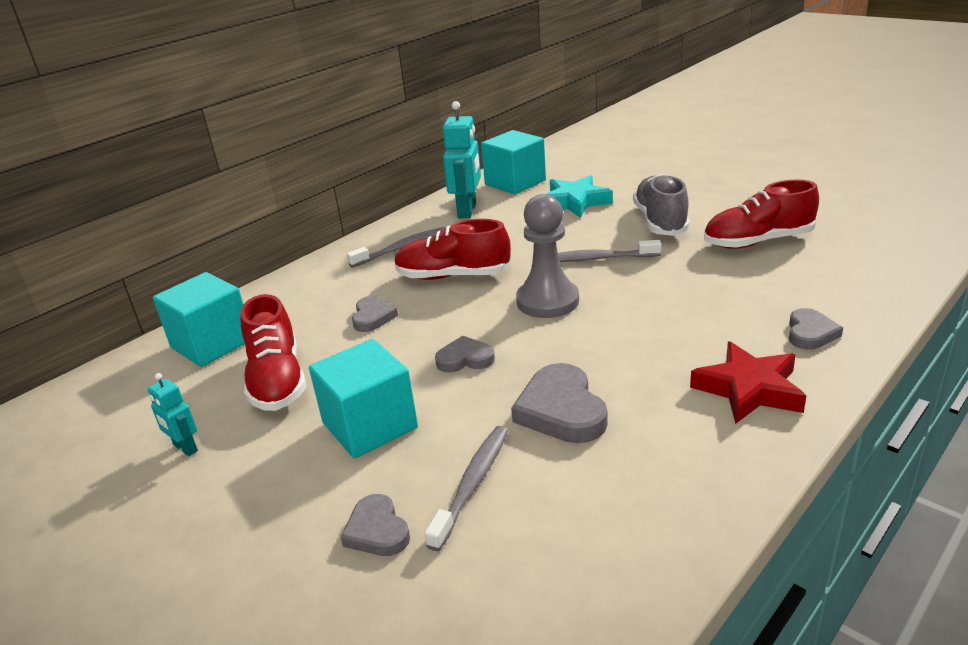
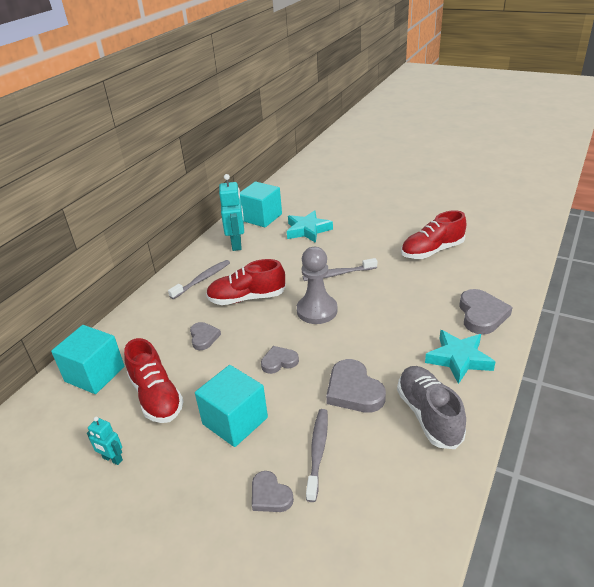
camera: 15 degrees left, 5 degrees up
(660, 221) = (368, 241): grey shoe -> grey shoe (428, 415)
(748, 389) = (458, 359): red star -> turquoise star
(810, 333) = (481, 315): grey heart -> grey heart, size x1.64

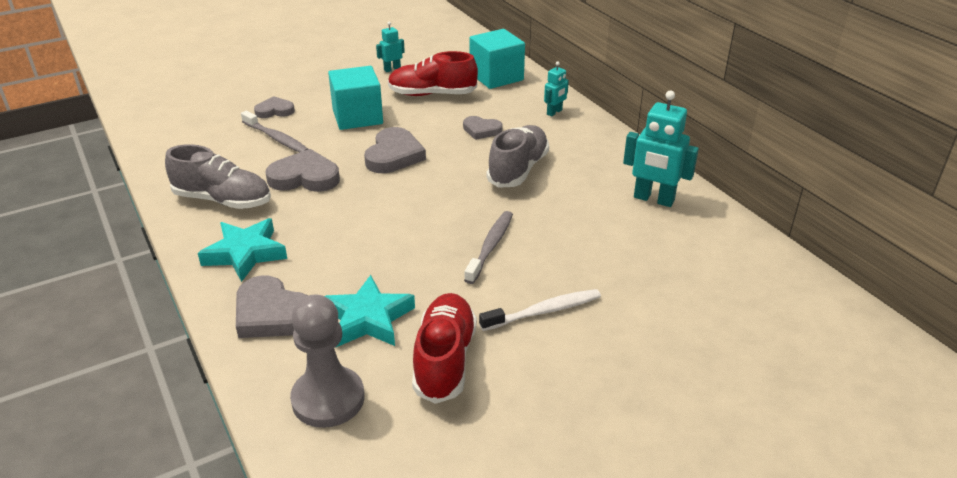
camera: 120 degrees right, 0 degrees up
(148, 316) = (554, 112): none -> turquoise robot
(202, 279) = (590, 154): grey toothbrush -> none
(247, 298) = (518, 170): red shoe -> grey shoe
(261, 217) = (718, 243): turquoise cube -> none
(279, 362) = (394, 155): grey heart -> grey heart, size x1.64
(308, 230) = (634, 269): turquoise star -> turquoise star (368, 319)
(317, 310) = (439, 203): grey pawn -> grey pawn (328, 399)
(368, 241) = (543, 311): none -> white toothbrush

